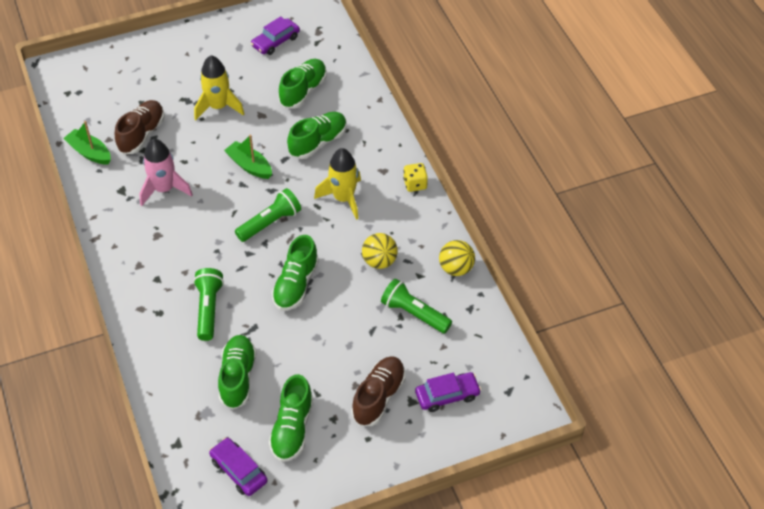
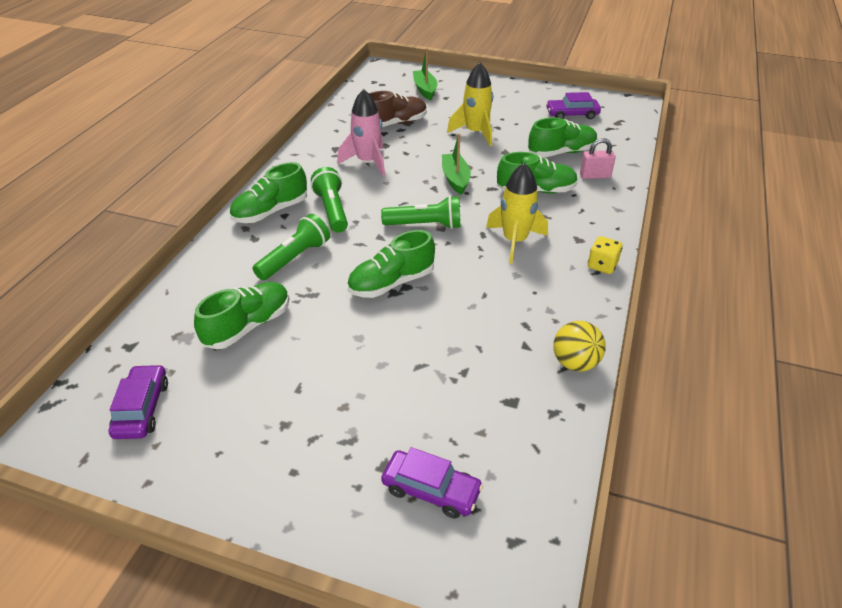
camera: 40 degrees right, 10 degrees down
(89, 152) = (343, 117): green boat -> green boat (425, 89)
(292, 429) = (235, 405): green shoe -> green shoe (271, 211)
(347, 102) = (595, 176): none -> pink padlock
(378, 397) = (353, 436): brown shoe -> none
(379, 261) = (495, 309): yellow ball -> none
(414, 313) = (482, 378): green flashlight -> green flashlight (332, 210)

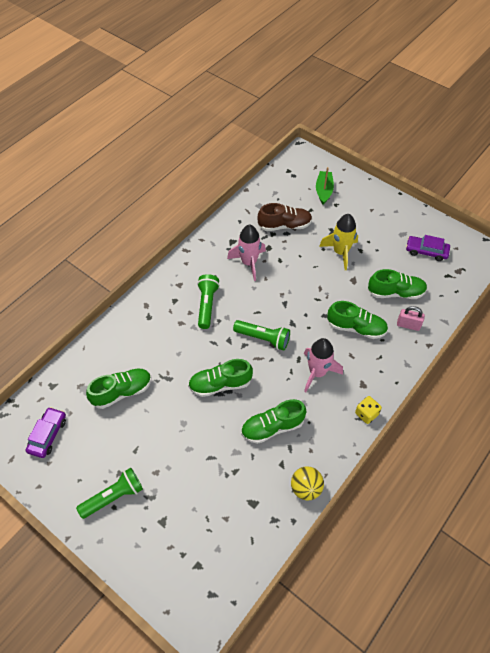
camera: 20 degrees right, 15 degrees up
(271, 211) = (167, 294): green shoe -> green shoe (272, 427)
(295, 258) = (168, 343): green flashlight -> green flashlight (114, 497)
(431, 490) = (181, 546): purple car -> none
(455, 179) = (303, 298): green boat -> none
(514, 241) = (317, 372): yellow rocket -> pink rocket

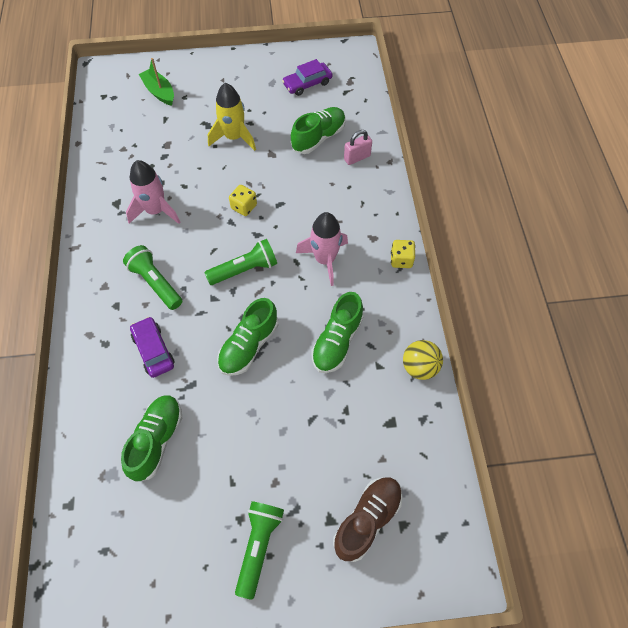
camera: 45 degrees left, 5 degrees up
(48, 435) = (120, 558): purple car -> purple car (153, 350)
(284, 225) = (154, 150): brown shoe -> brown shoe (367, 520)
(302, 300) = (244, 207): none -> yellow dice
(356, 328) = (317, 194): green shoe -> none

